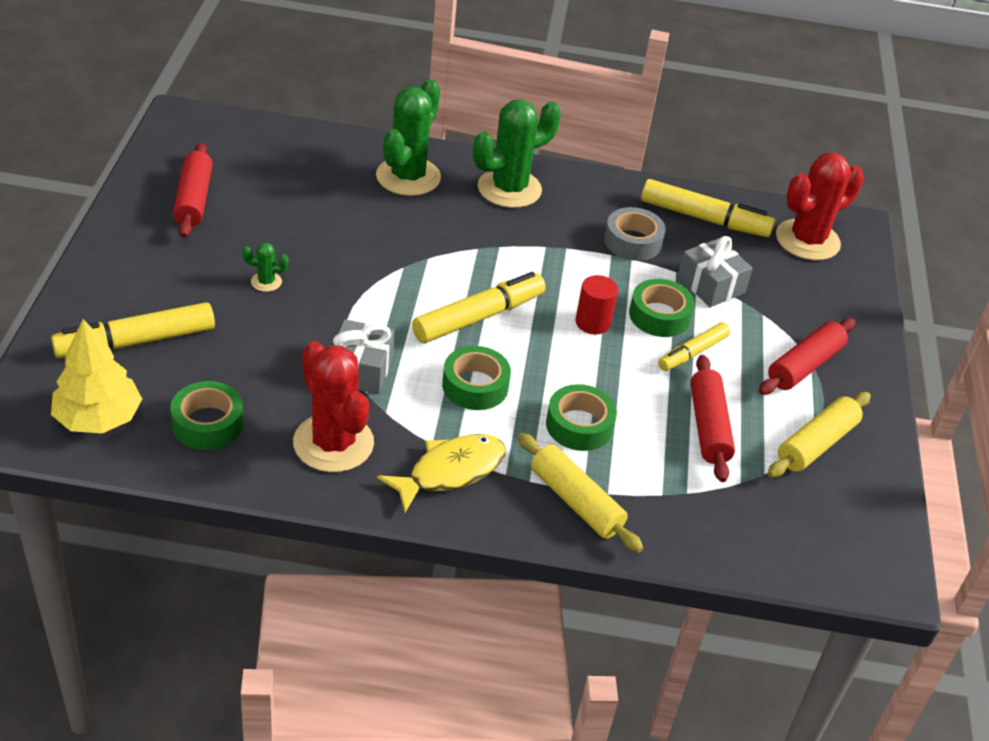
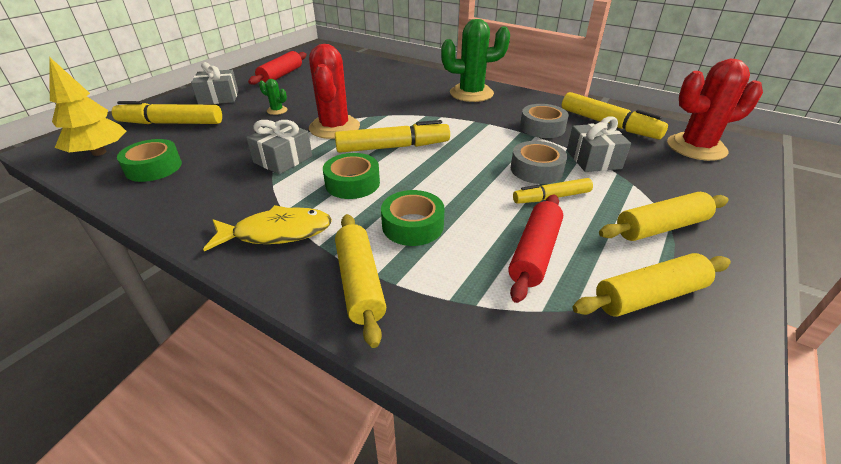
camera: 30 degrees right, 5 degrees down
(147, 272) = (219, 97): none -> grey gift
(333, 443) = (215, 195): red cactus -> red cactus (334, 127)
(408, 177) = (411, 81): green cactus -> none
(593, 322) = (477, 164): red cylinder -> none
(659, 315) = (536, 169): green tape -> grey tape
(804, 366) = (661, 227): red rolling pin -> yellow rolling pin

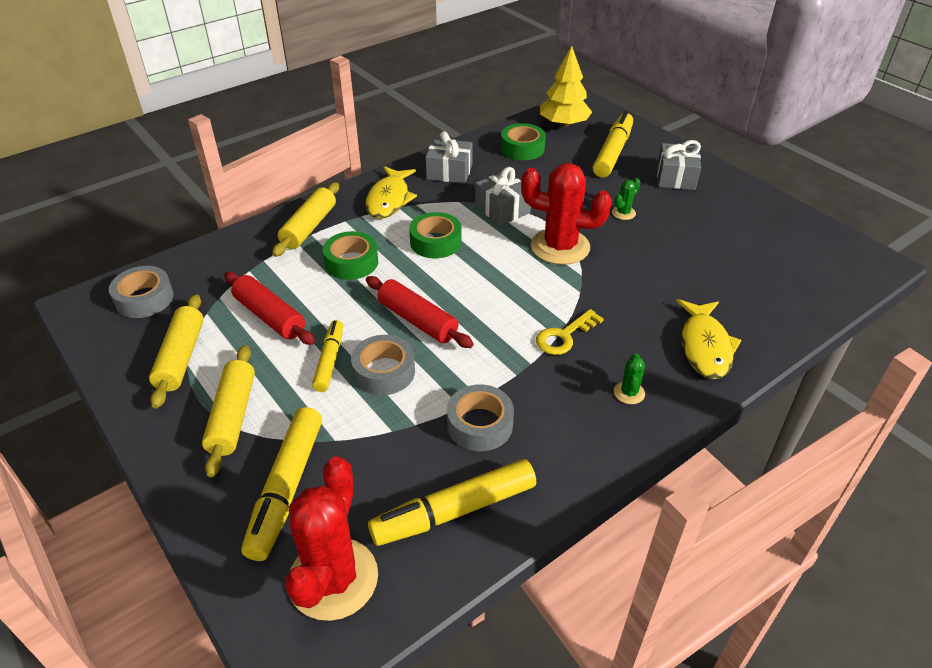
camera: 110 degrees right, 5 degrees up
(281, 75) = (747, 223): red rolling pin -> red rolling pin (418, 320)
(359, 283) = (309, 227): yellow rolling pin -> yellow rolling pin turned 75 degrees counterclockwise
(393, 147) = (492, 279): yellow marker -> yellow marker (286, 488)
(416, 80) = (705, 346): none -> yellow fish
(439, 114) = (564, 336): none -> yellow key
(471, 93) = (629, 393): green cactus -> green cactus, size x0.43
(593, 159) = (374, 434): grey gift -> grey gift (449, 172)
(611, 397) = (144, 299): none -> grey tape

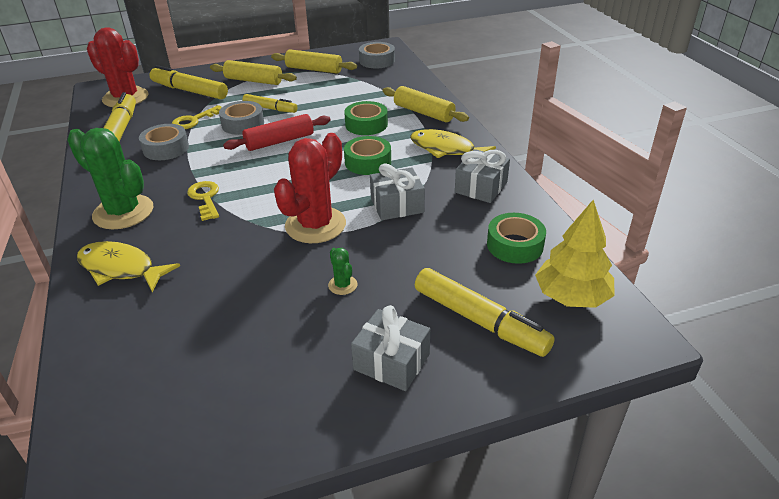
camera: 110 degrees right, 5 degrees down
(269, 316) = (329, 94): red rolling pin -> none
(389, 431) = (194, 120): none -> yellow key
(629, 393) = (123, 212): green cactus -> green cactus, size x2.34

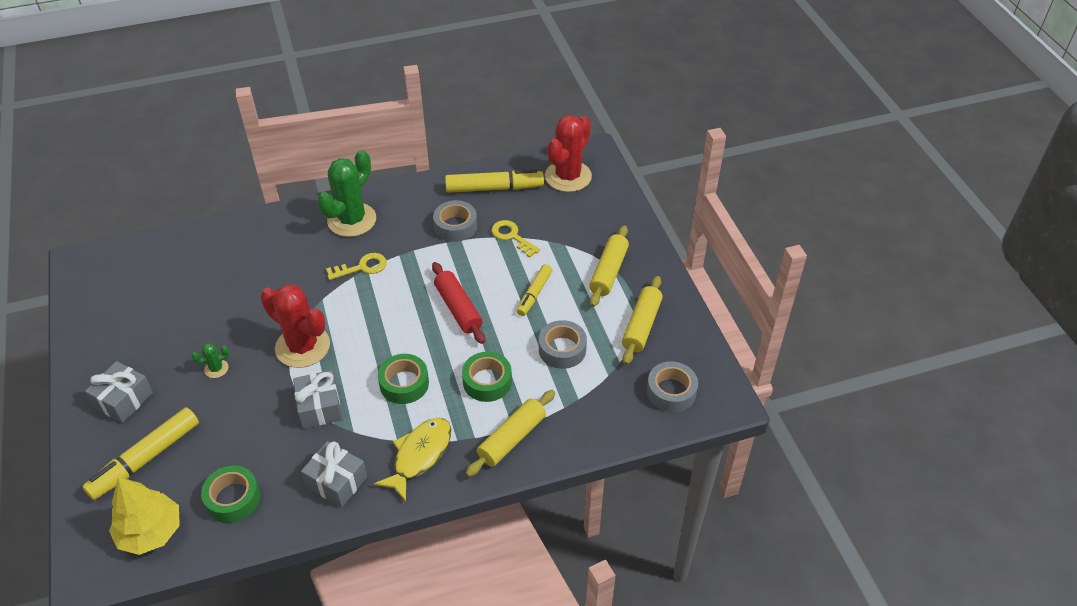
camera: 90 degrees right, 10 degrees up
(121, 268) = (276, 234): yellow fish -> none
(189, 91) = (582, 222): yellow marker -> none
(243, 124) = (500, 275): grey tape -> grey tape (562, 349)

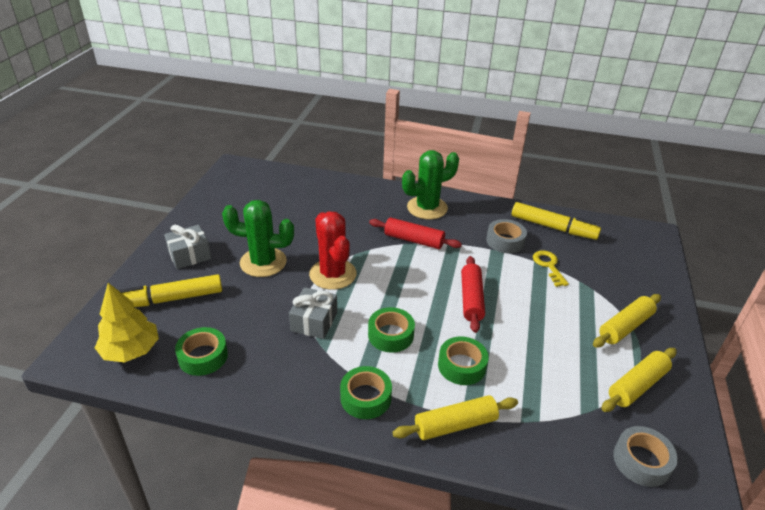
camera: 30 degrees right, 10 degrees down
(216, 369) = (263, 262): green cactus -> green cactus, size x2.34
(336, 481) = (285, 384): grey gift -> none
(362, 267) = (413, 240): yellow key -> red rolling pin
(419, 455) = (365, 397): yellow fish -> green tape
(534, 294) = (544, 315): yellow marker -> none
(562, 349) = (546, 371): grey tape -> none
(568, 176) = (623, 242): red cactus -> none

